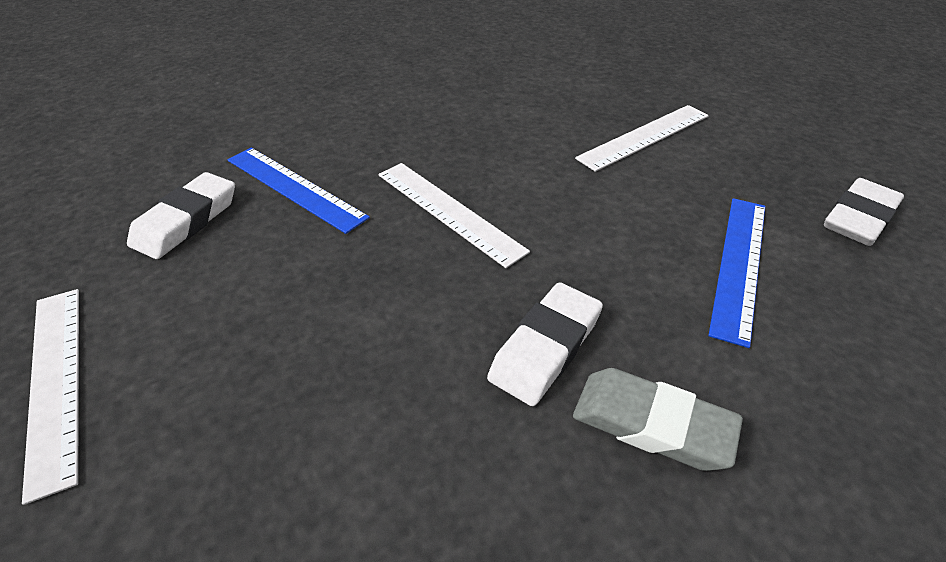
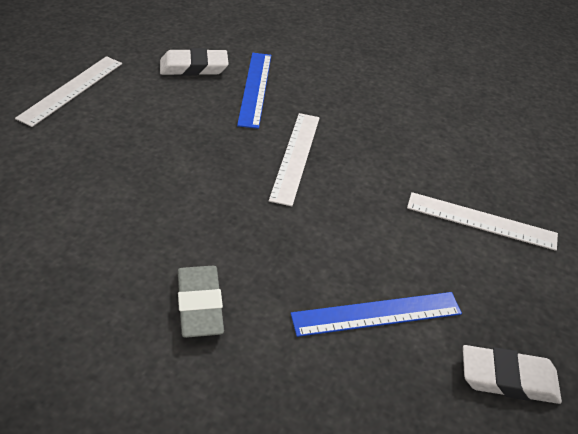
camera: 50 degrees right, 0 degrees up
(545, 347) = (220, 241): white eraser -> none

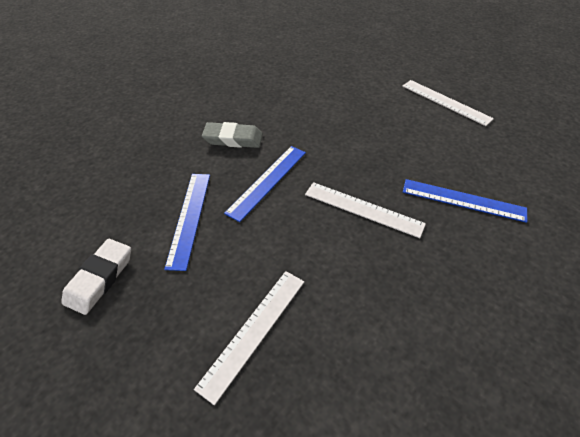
camera: 110 degrees right, 5 degrees up
(194, 67) = (490, 165): white eraser -> none
(280, 246) = (267, 181): none -> blue ruler

